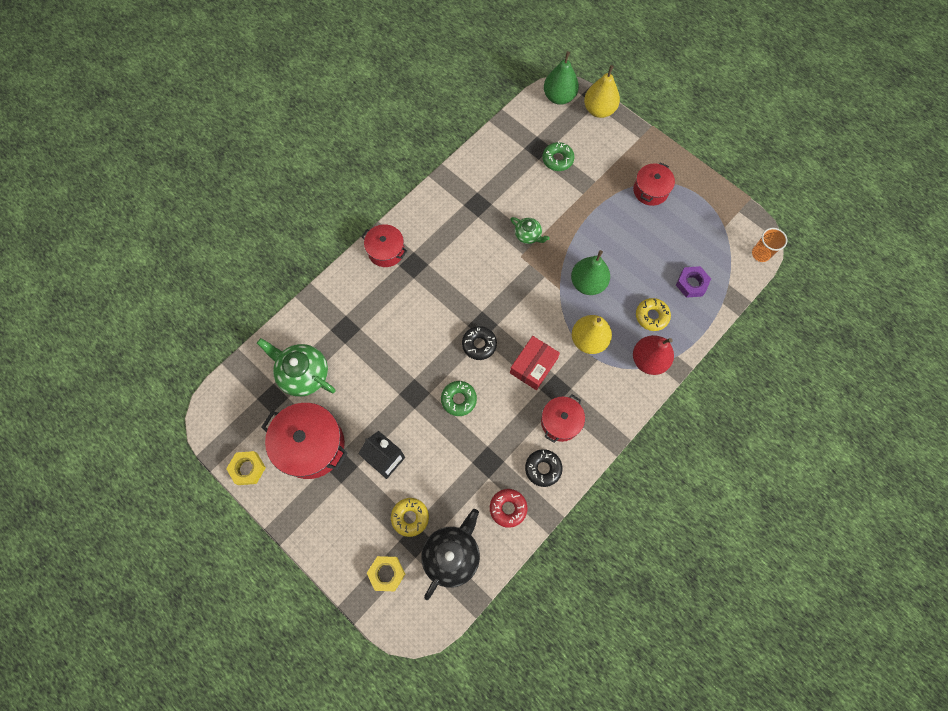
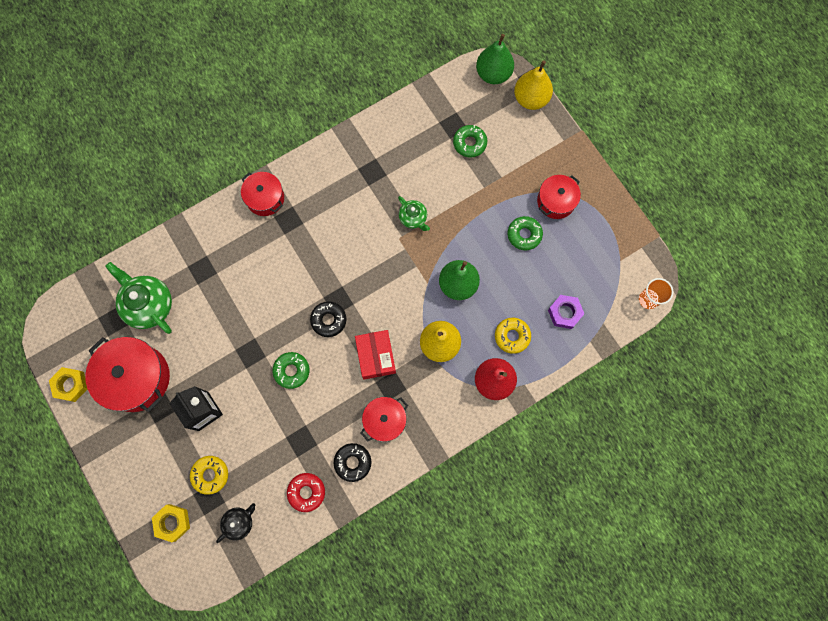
camera: 15 degrees right, 5 degrees up
(452, 555) = (239, 522): black teapot -> black teapot, size x0.55
(533, 366) = (376, 356): red box -> red box turned 60 degrees counterclockwise
(632, 225) = (524, 235): none -> green donut

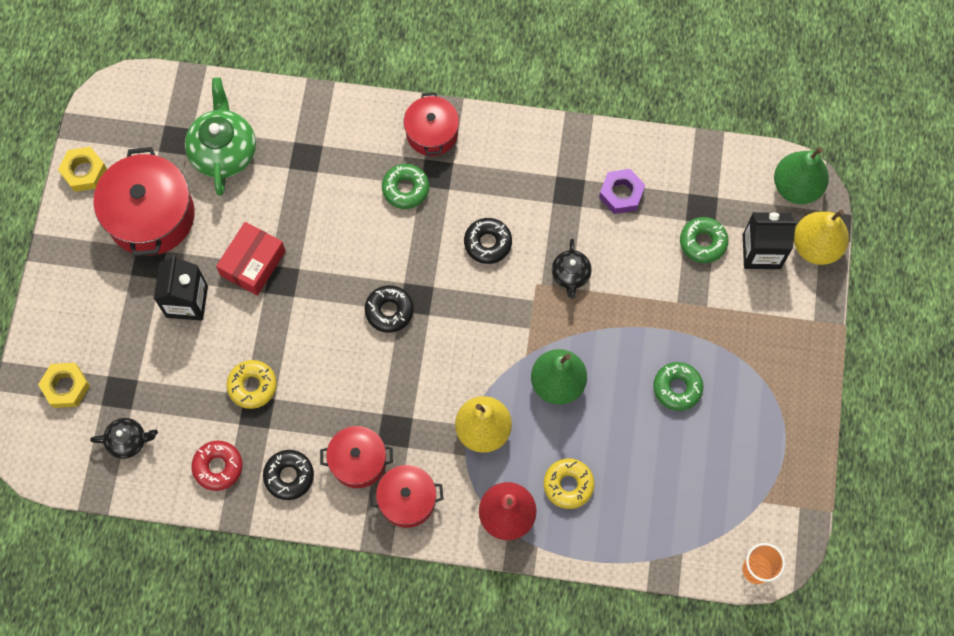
camera: 40 degrees right, 5 degrees down
(210, 475) = (140, 370): yellow donut -> yellow donut (252, 386)
(291, 371) = (307, 332): green donut -> green donut (405, 189)
(351, 236) = (488, 243): none -> black donut
(376, 356) = (405, 388): red box -> red box (253, 263)
(413, 218) = (570, 275): green teapot -> black teapot
(505, 124) = (761, 251): none -> black carton
(556, 201) = (745, 380): red pot -> red pot (407, 500)
(564, 313) = (648, 507): purple nut -> purple nut (621, 194)

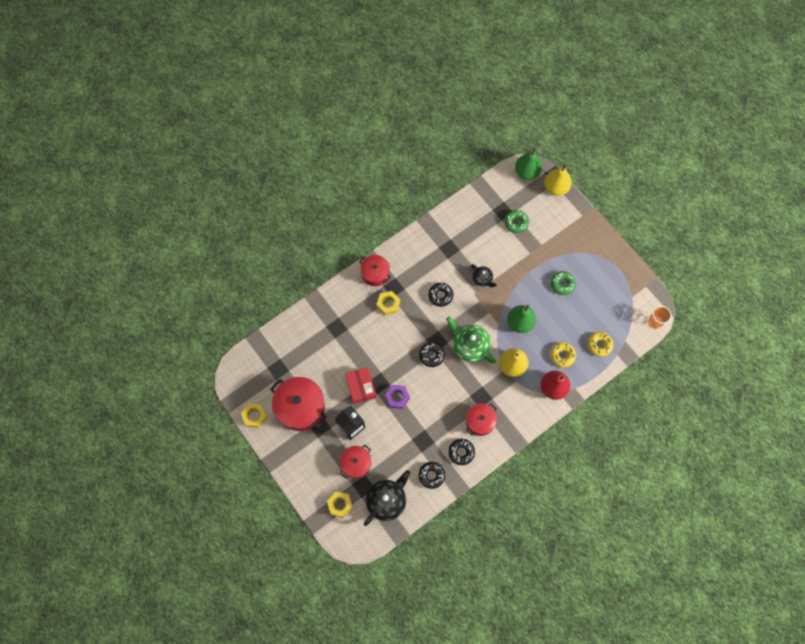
camera: 45 degrees left, 0 degrees up
(128, 441) = (387, 500): black teapot -> black teapot, size x1.81
(218, 467) = (431, 475): red donut -> black donut
(224, 151) = (302, 355): green teapot -> green teapot (469, 345)
(252, 386) = (411, 433): yellow donut -> yellow donut (599, 345)
(405, 189) = (388, 304): green donut -> yellow nut
(407, 500) = (512, 418): red pot -> red pot (356, 463)
(621, 194) = (469, 232): purple nut -> purple nut (397, 397)
(761, 251) = (539, 207): black carton -> none

